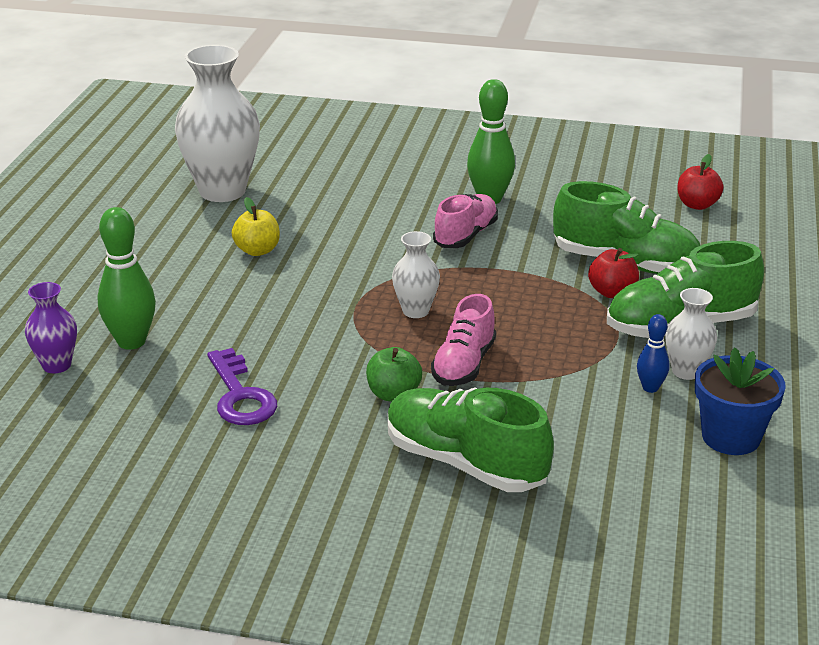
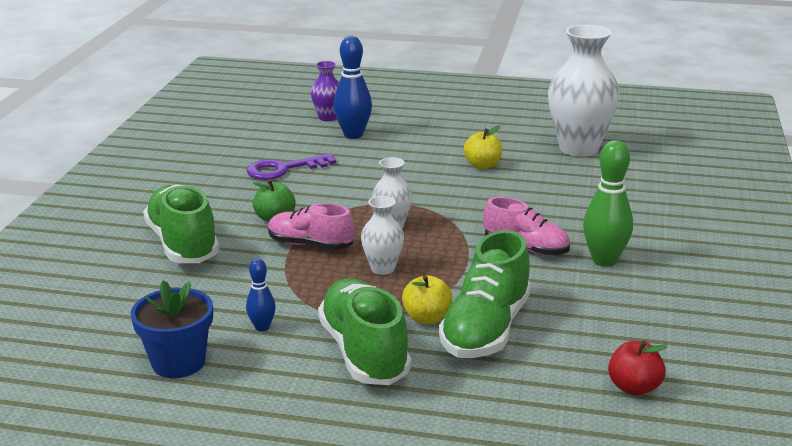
camera: 90 degrees right, 5 degrees down
(131, 342) = (353, 135): green bowling pin -> blue bowling pin
(465, 463) = (183, 244): green shoe -> green shoe turned 60 degrees counterclockwise
(612, 292) = (427, 318): red apple -> yellow apple
(686, 371) = (285, 348): white vase -> white vase (382, 268)

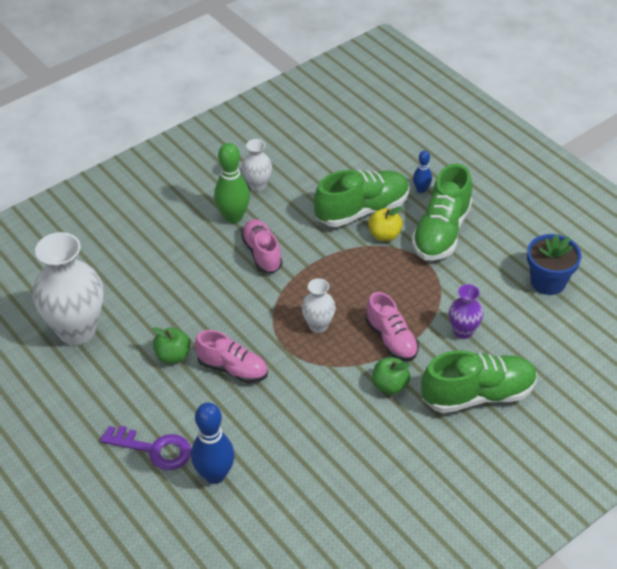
camera: 140 degrees left, 20 degrees up
(183, 244) = (477, 395): green shoe -> green shoe turned 120 degrees counterclockwise
(262, 327) = (482, 281): blue bowling pin -> blue bowling pin (421, 189)
(284, 169) = (325, 454): purple key -> purple key (154, 449)
(327, 118) = (203, 526): purple vase -> purple vase (463, 331)
(382, 268) = (367, 288): white vase -> white vase (257, 185)
(424, 177) = (232, 369): none -> pink shoe
(482, 165) = (173, 356): yellow apple -> green apple
(634, 387) = (336, 142): red apple -> none

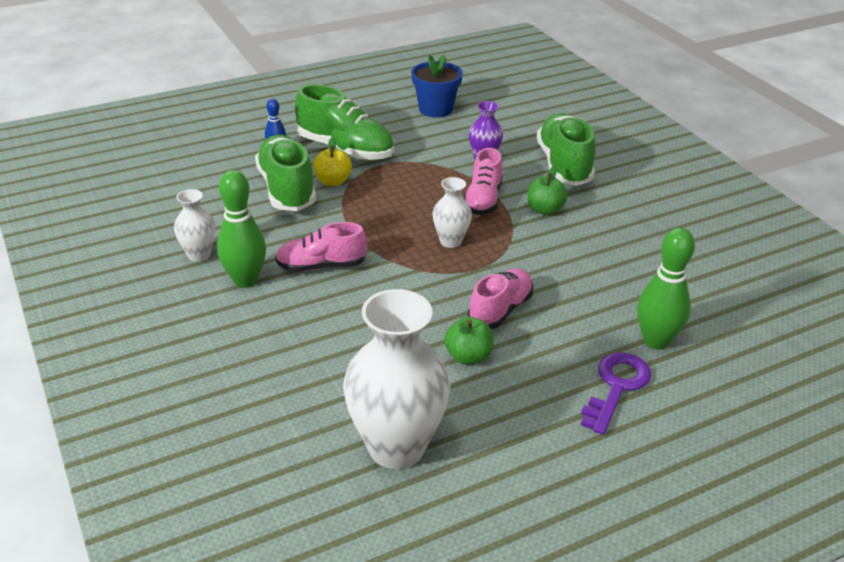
camera: 80 degrees left, 10 degrees down
(215, 475) = (655, 341): blue bowling pin -> green bowling pin
(391, 339) = (483, 200): pink shoe -> pink shoe turned 120 degrees clockwise

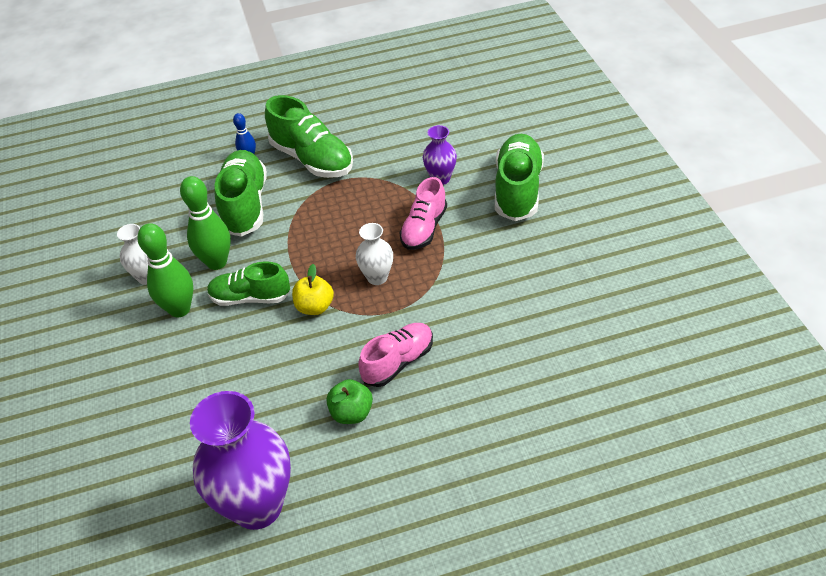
camera: 15 degrees right, 10 degrees up
(321, 266) = (250, 298): pink shoe -> green shoe
(333, 181) = (289, 198): yellow apple -> yellow apple (315, 307)
(396, 447) = (257, 506): white vase -> purple vase
(435, 109) = (413, 112): blue flower pot -> none
(544, 210) = (480, 244): green apple -> none
(616, 387) = (478, 462): purple key -> none
(655, 341) = (535, 412): green bowling pin -> green bowling pin (217, 262)

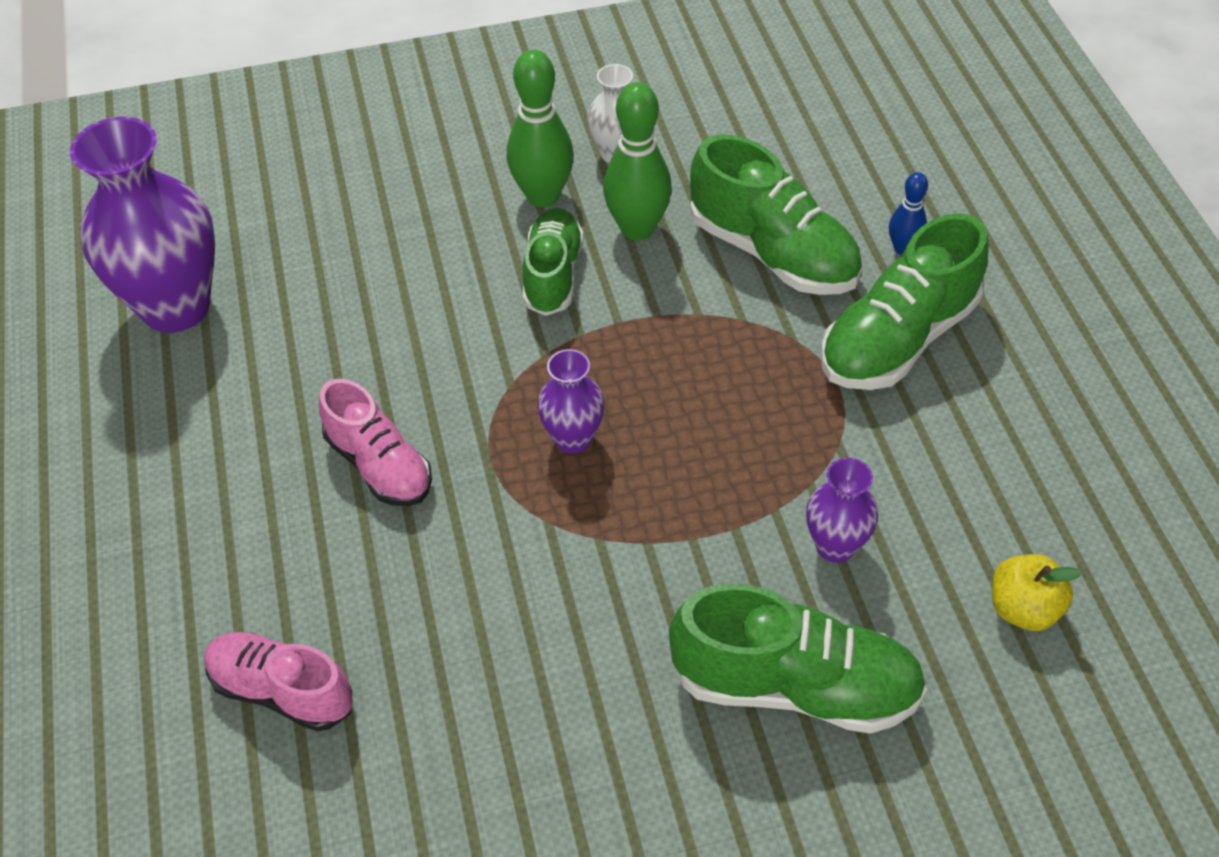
camera: 90 degrees right, 5 degrees up
(245, 205) = (772, 253): green shoe -> green shoe turned 45 degrees clockwise
(315, 307) = (518, 355): yellow apple -> yellow apple (1023, 609)
(351, 413) = (296, 406): green apple -> none
(377, 277) = (573, 439): white vase -> purple vase
(424, 229) = (689, 512): pink shoe -> pink shoe (282, 691)

